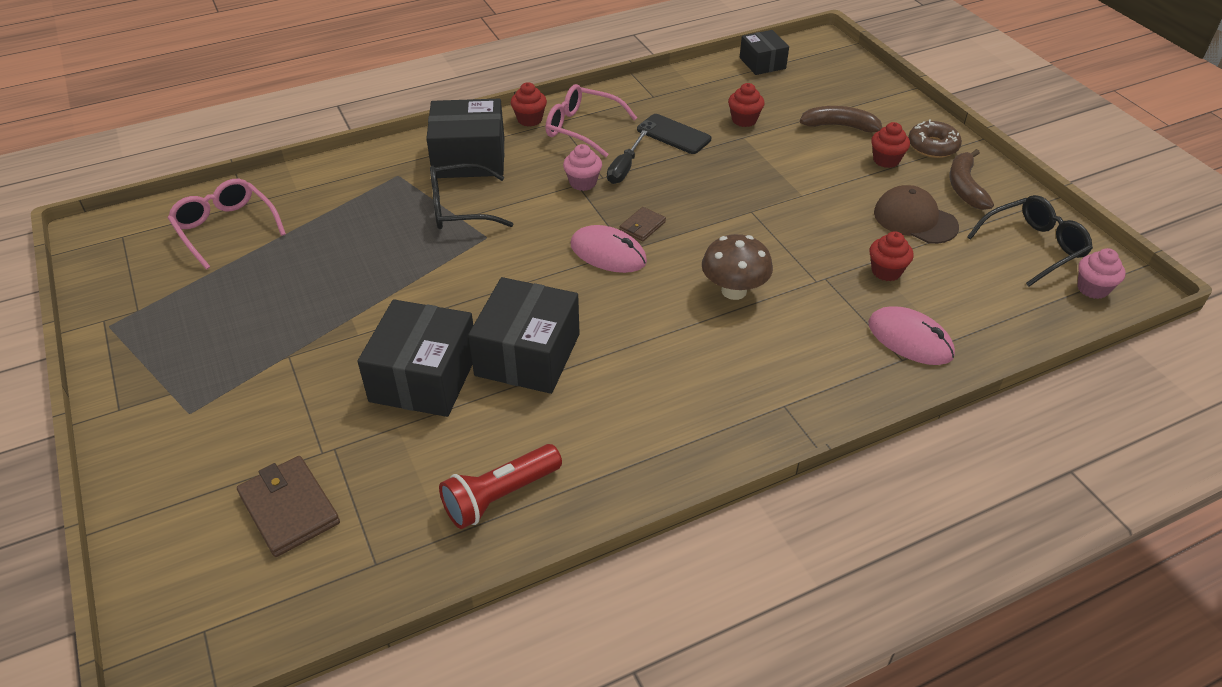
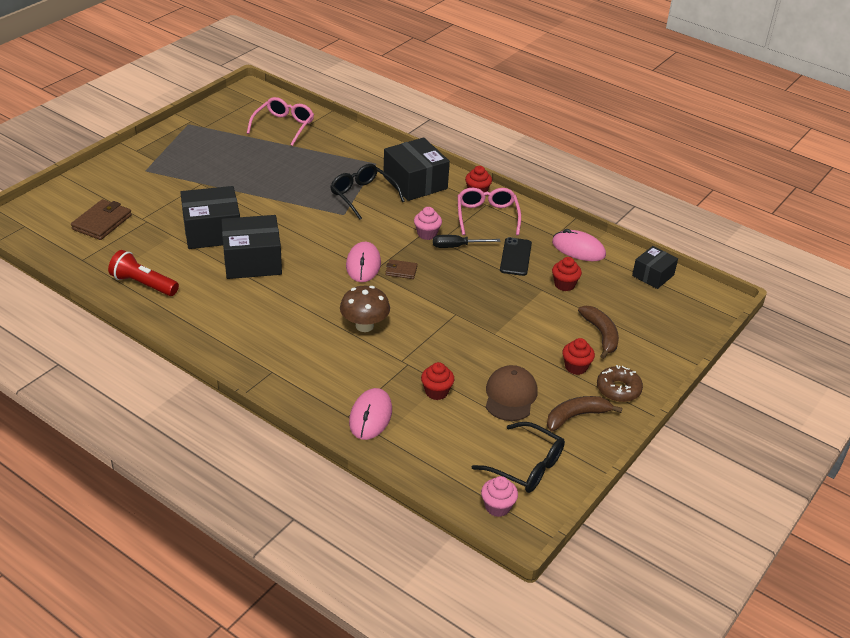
camera: 60 degrees right, 5 degrees down
(688, 90) = (578, 249): none -> pink mouse

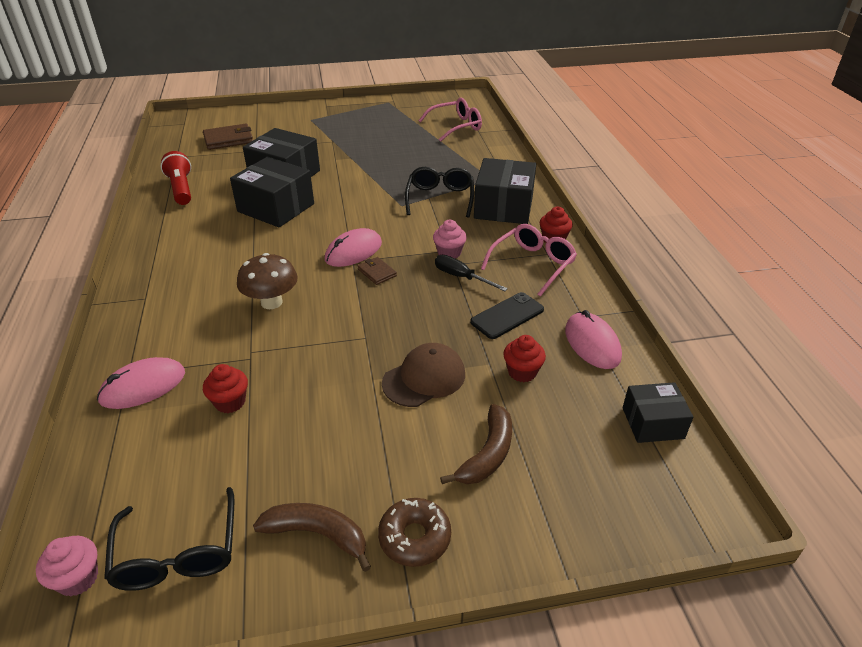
camera: 45 degrees right, 0 degrees up
(510, 396) = (288, 456): brown cap -> brown cap (424, 378)
(576, 367) = (403, 473): red cupcake -> none

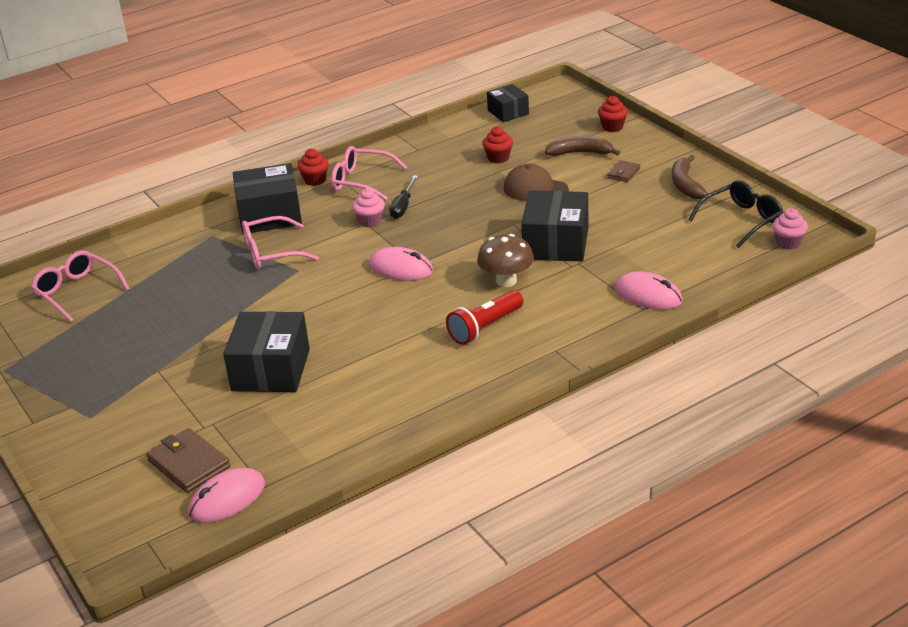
camera: 110 degrees left, 5 degrees down
(181, 189) = (348, 434): red flashlight -> red flashlight (485, 328)
(230, 402) = (626, 252): red cupcake -> red cupcake (612, 127)
(276, 207) = (349, 344): black box -> black box (556, 243)
(377, 272) = (425, 246): brown wallet -> brown wallet (623, 173)
(414, 537) = (657, 158): brown donut -> none
(440, 199) = (272, 252): black glasses -> pink glasses
(507, 316) = (440, 176): black phone -> none
(592, 343) = (447, 141): pink mouse -> pink mouse (227, 499)

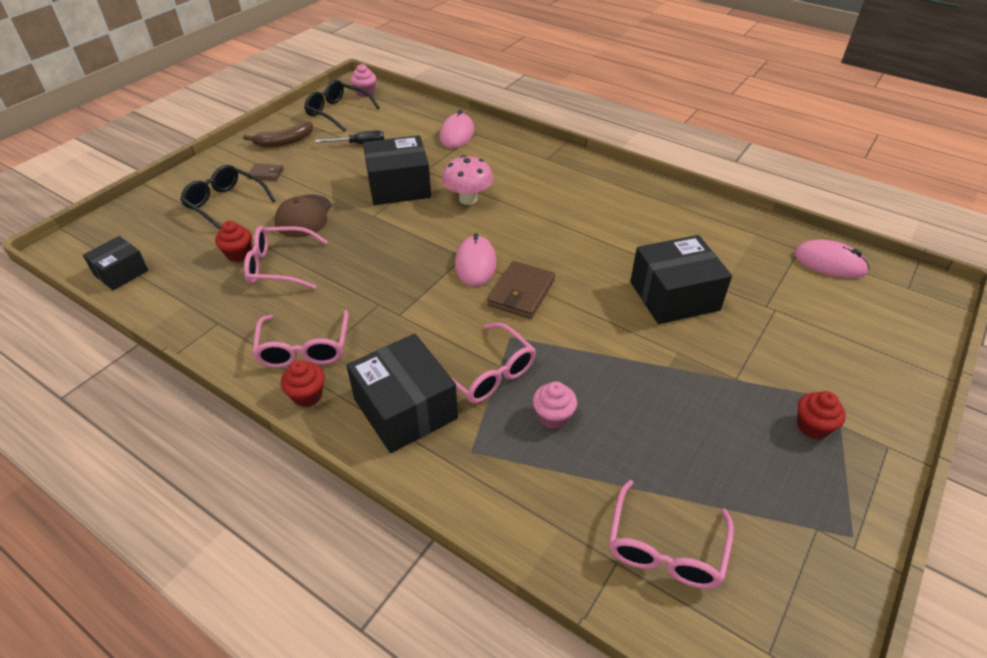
camera: 115 degrees left, 10 degrees up
(188, 464) = (820, 299): brown wallet -> brown wallet (521, 293)
(370, 221) = (395, 312): pink cupcake -> pink cupcake (553, 417)
(403, 206) = (357, 296): black screwdriver -> black screwdriver (359, 144)
(468, 175) = (280, 266): none -> pink glasses
(485, 328) = (539, 195): red flashlight -> none
(506, 281) = (468, 199): brown mushroom -> pink mushroom
(580, 153) = (226, 204): brown banana -> black glasses
(612, 127) = (168, 195): red cupcake -> red cupcake (812, 427)

